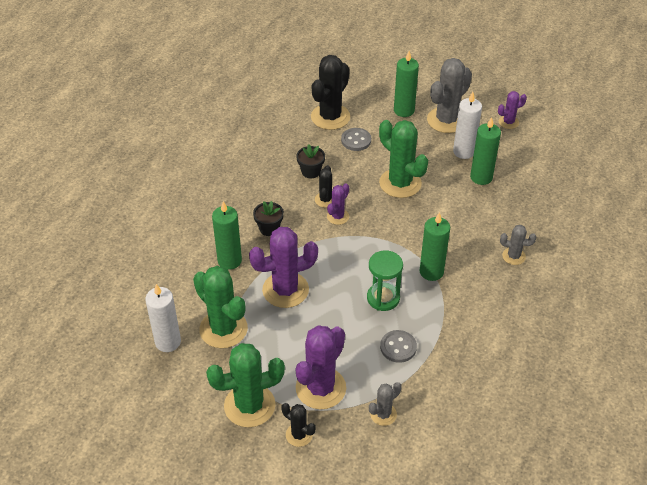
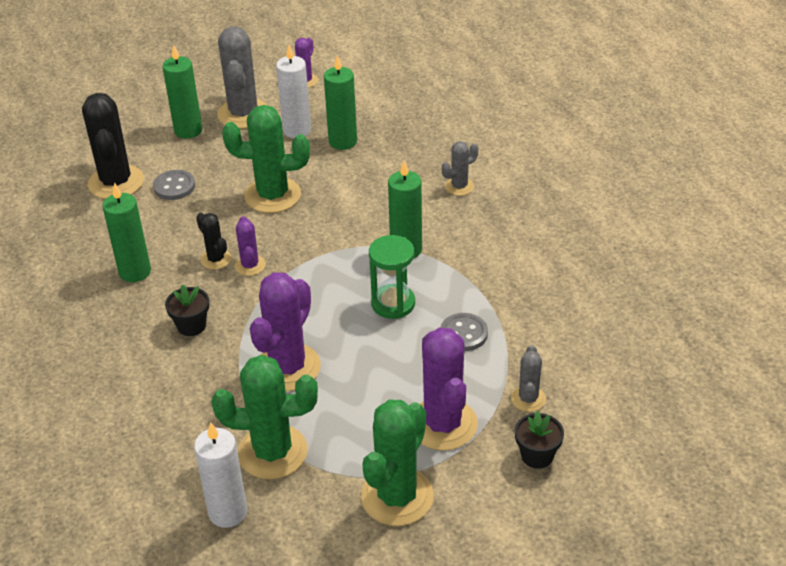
camera: 45 degrees left, 5 degrees down
(229, 260) = (189, 385): green candle -> green candle (135, 272)
(299, 435) = (479, 480): black cactus -> none
(311, 171) = (164, 244): black flower pot -> black flower pot (537, 455)

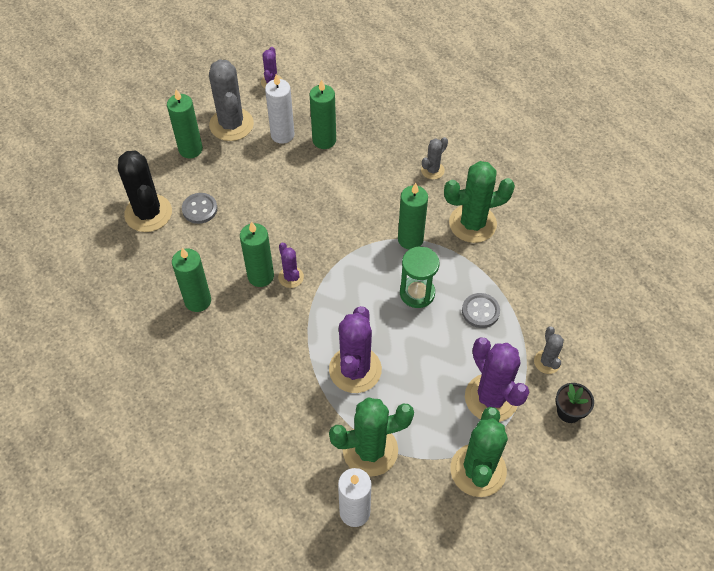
camera: 15 degrees left, 15 degrees up
(191, 326) = (264, 345): black flower pot -> none
(216, 259) = (260, 276): black cactus -> green candle
(272, 195) = (285, 204): green cactus -> green cactus (472, 223)

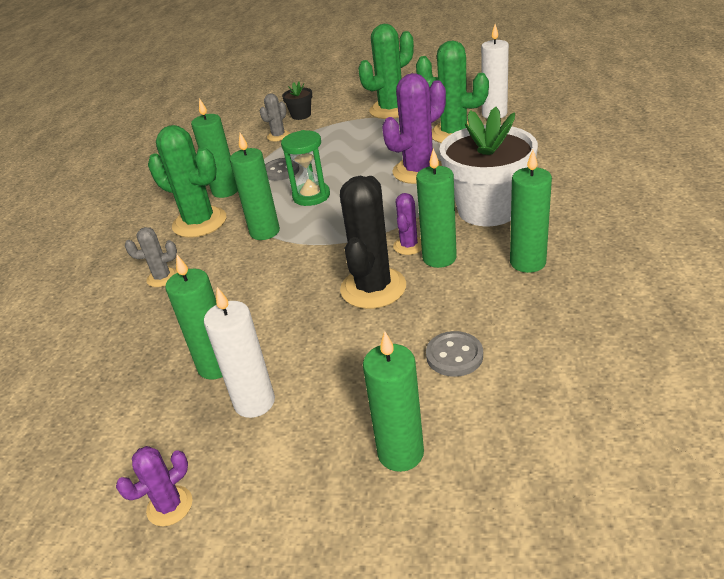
camera: 135 degrees left, 20 degrees down
(148, 213) = (533, 384): black cactus -> black cactus (373, 288)
(231, 124) = (304, 461): grey cactus -> none
(260, 344) = (488, 209): none -> white flower pot
(491, 398) = (339, 132): purple cactus -> none
(497, 264) = (225, 191): none -> green candle

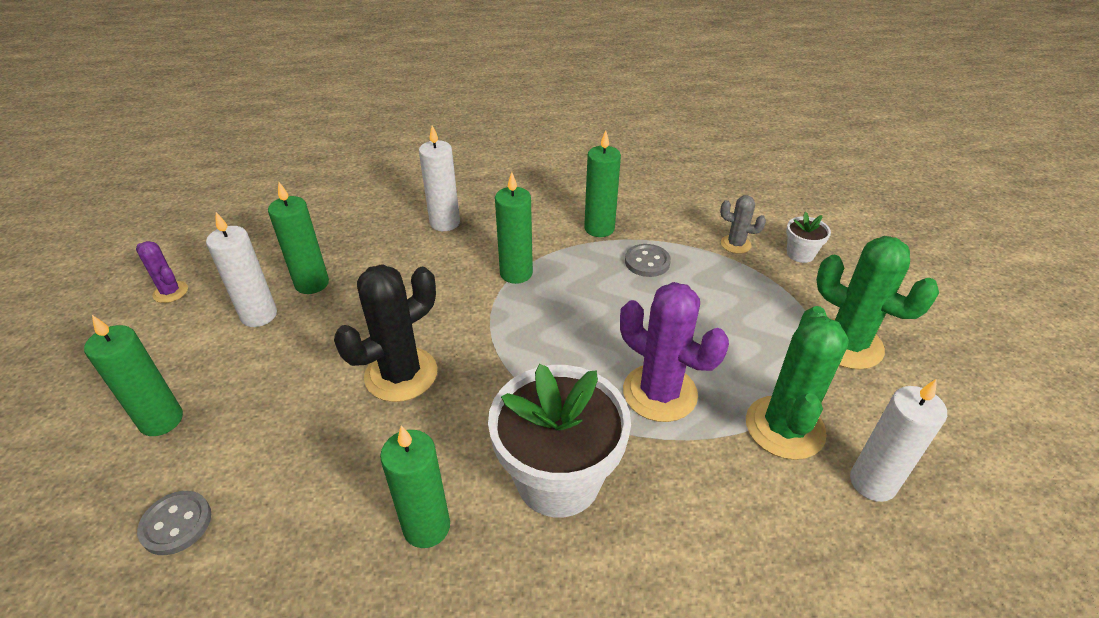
camera: 75 degrees right, 5 degrees up
(162, 277) = (445, 223): grey cactus -> white candle
(199, 222) = (536, 224): green cactus -> none
(301, 115) = (800, 254): black flower pot -> white flower pot
(311, 196) = (590, 297): green hourglass -> none
(373, 288) = (401, 374): black cactus -> black cactus turned 45 degrees counterclockwise
(409, 246) = (478, 398): purple cactus -> none
(439, 258) = (449, 430): green candle -> none
(454, 355) = (272, 454): grey button -> grey button (176, 524)

